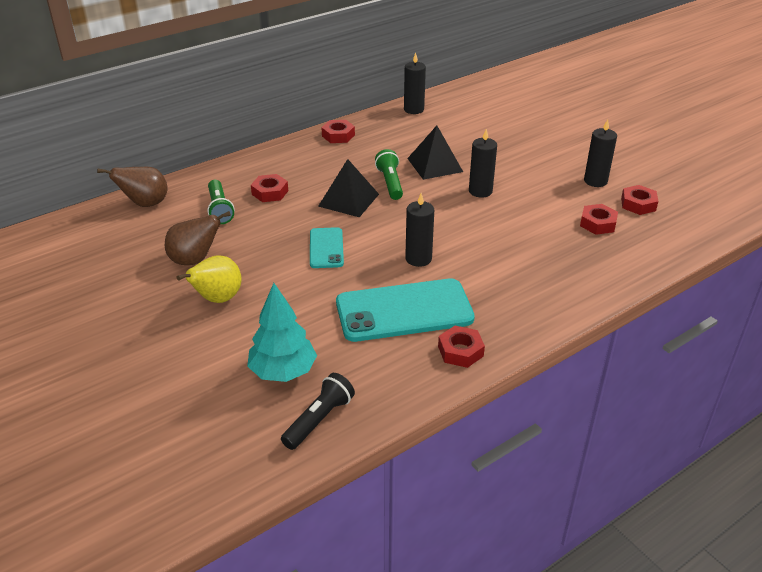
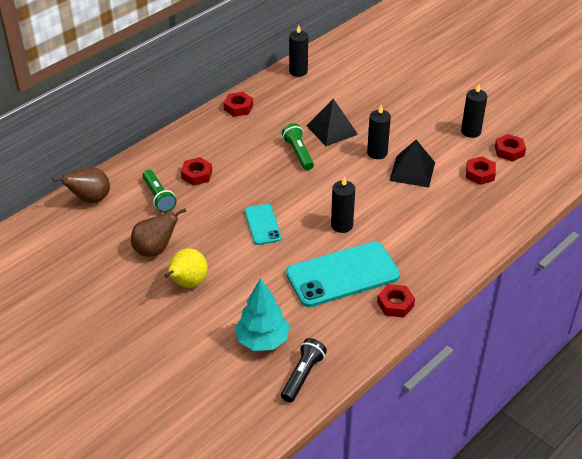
camera: 10 degrees left, 5 degrees up
(348, 200) = (267, 174): black pyramid -> black pyramid (412, 171)

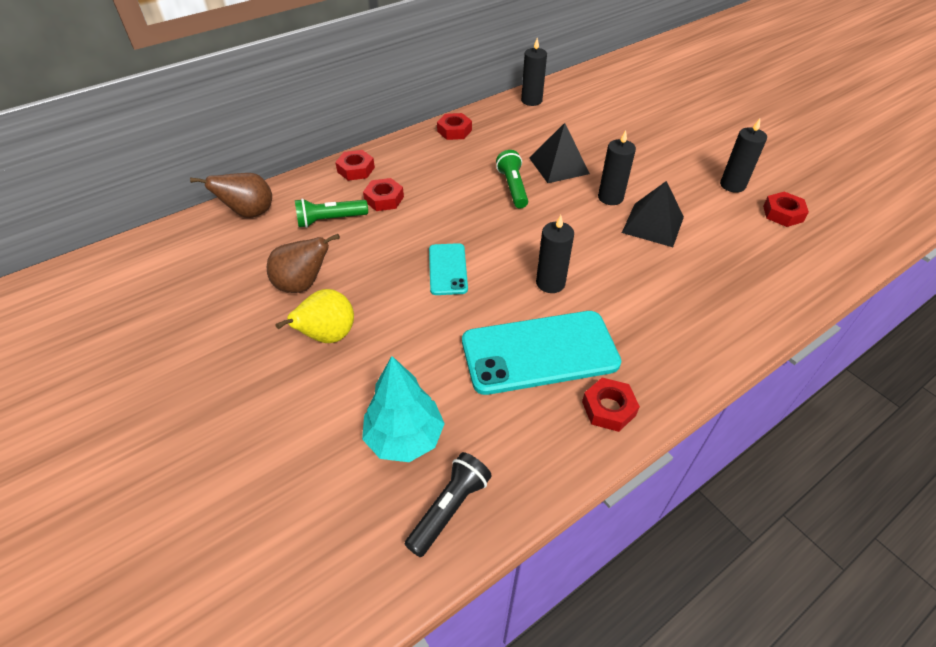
camera: 10 degrees right, 5 degrees up
(158, 197) = (330, 220): green flashlight -> green flashlight turned 90 degrees clockwise
(480, 174) = (742, 238): red nut -> red nut (356, 169)

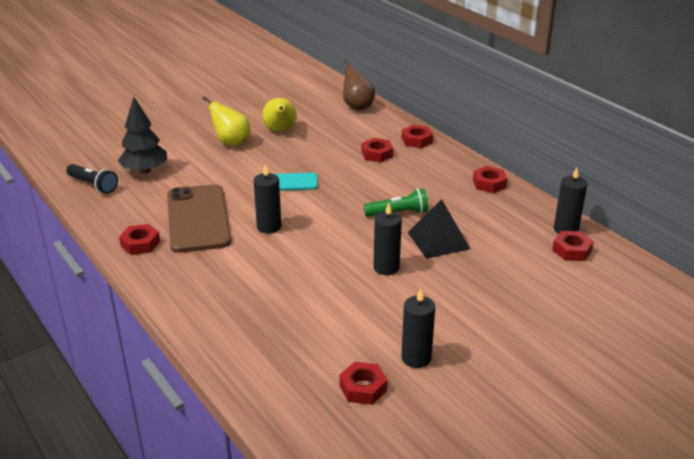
camera: 90 degrees right, 15 degrees down
(303, 284) = (280, 131): brown pear -> yellow pear
(330, 220) = (349, 135): green flashlight -> none
(404, 438) = (145, 170): turquoise tree -> black tree
(539, 352) = (198, 219): turquoise phone -> brown phone
(562, 101) = (572, 250): none -> red nut
(653, 224) = (344, 289): black pyramid -> none

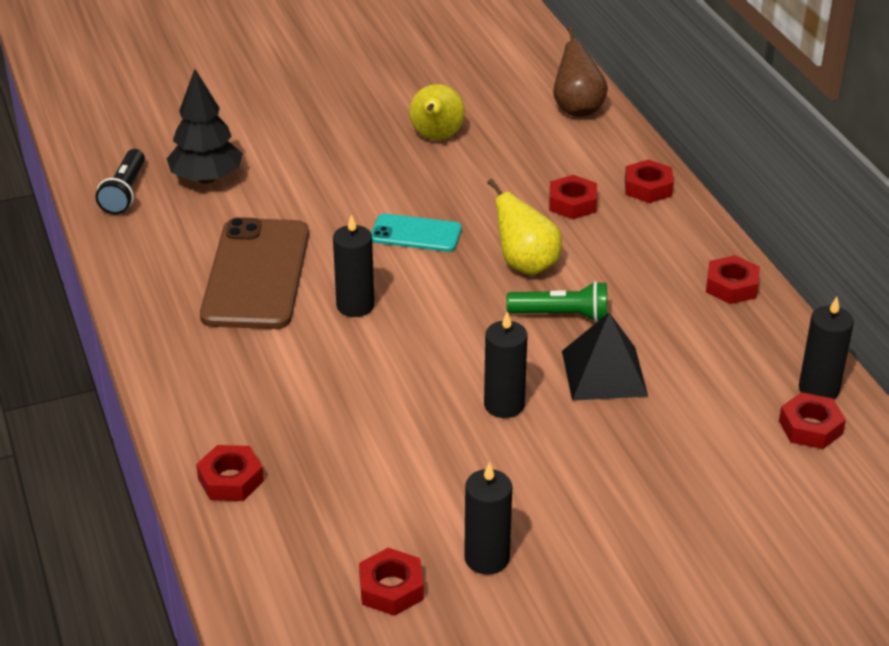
camera: 15 degrees right, 5 degrees up
(93, 185) = (125, 192): black flashlight -> black flashlight turned 45 degrees clockwise
(140, 244) = (160, 302): red nut -> red nut (231, 480)
(231, 142) = (352, 148): yellow pear -> yellow pear (526, 265)

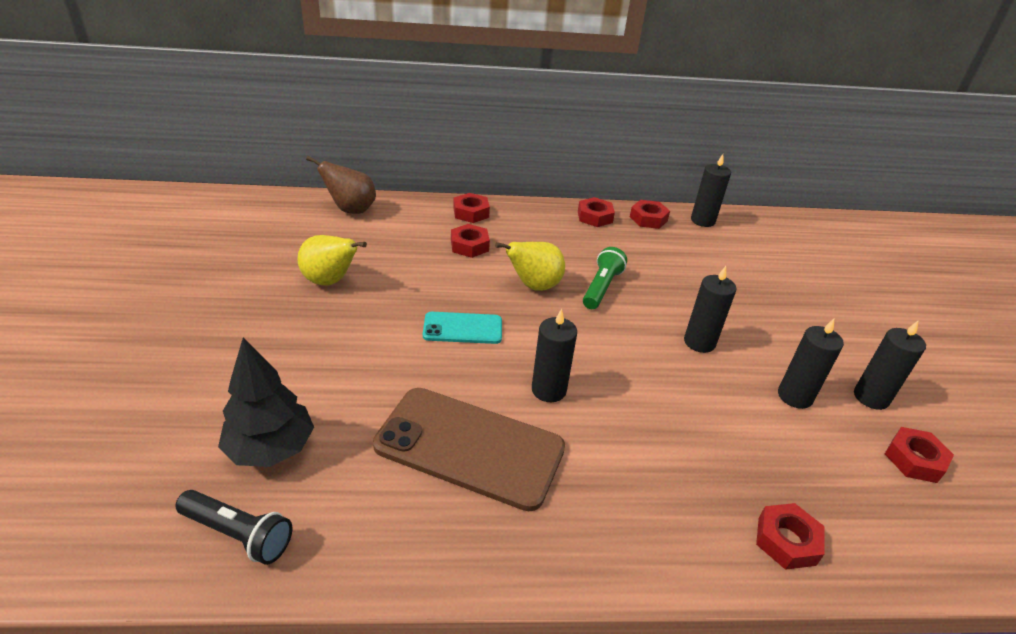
camera: 75 degrees left, 0 degrees up
(416, 234) = (462, 328): turquoise phone -> turquoise phone turned 60 degrees clockwise
(449, 488) = (794, 396): none -> black candle
(604, 373) = (671, 289): black pyramid -> none
(810, 427) = (736, 233): red nut -> red nut (648, 219)

